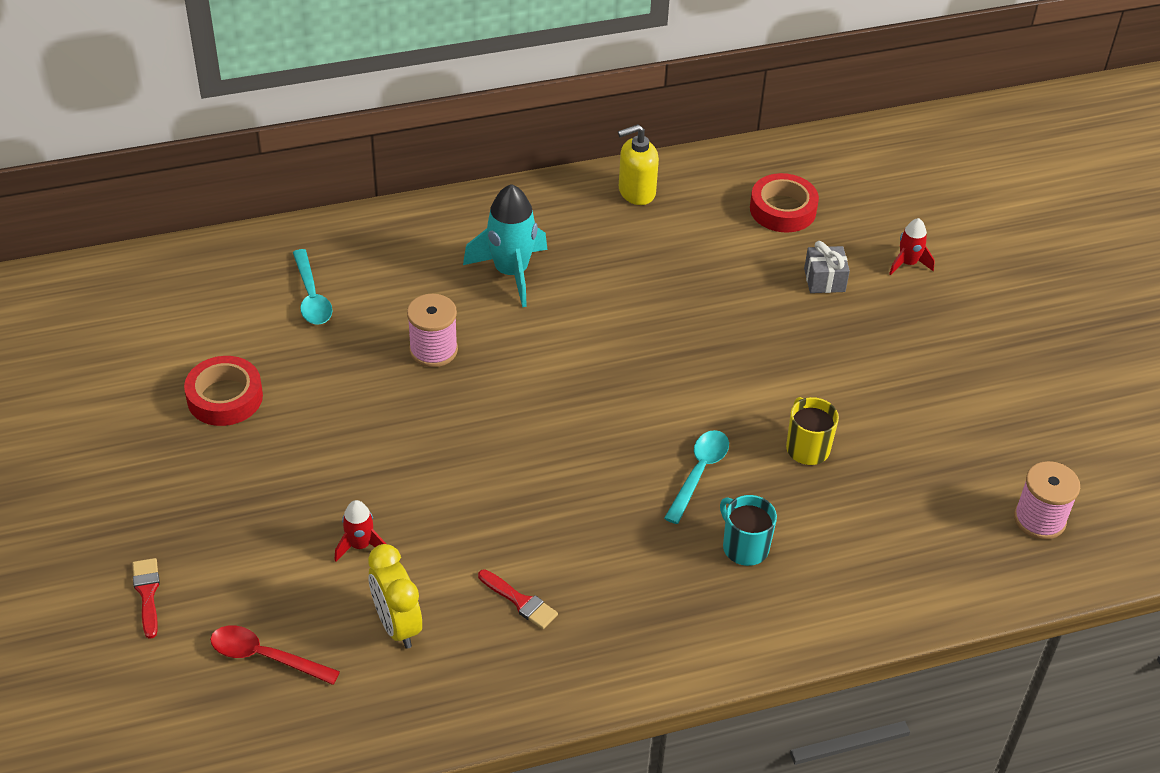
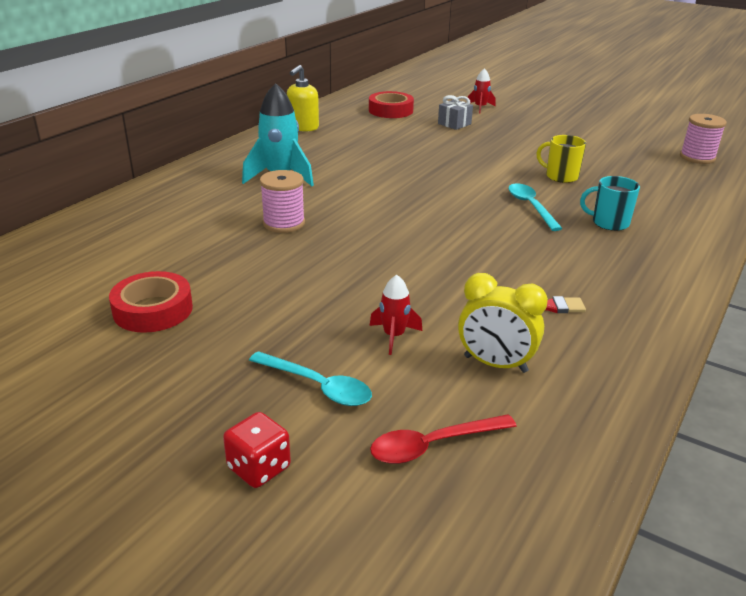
camera: 40 degrees left, 15 degrees down
(147, 593) = (259, 468): red brush -> red dice
(311, 297) = (151, 234): turquoise spoon -> turquoise spoon (318, 386)

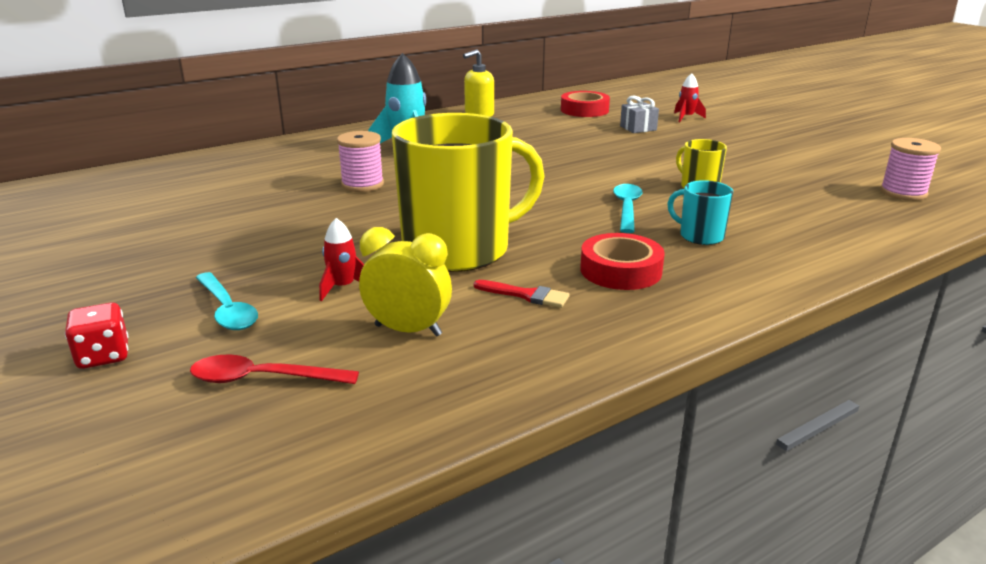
camera: 25 degrees right, 5 degrees down
(153, 310) = (175, 228): red tape -> red tape (620, 270)
(447, 275) = (459, 250): none -> yellow mug
(495, 364) = (408, 330): yellow clock -> yellow clock turned 150 degrees clockwise

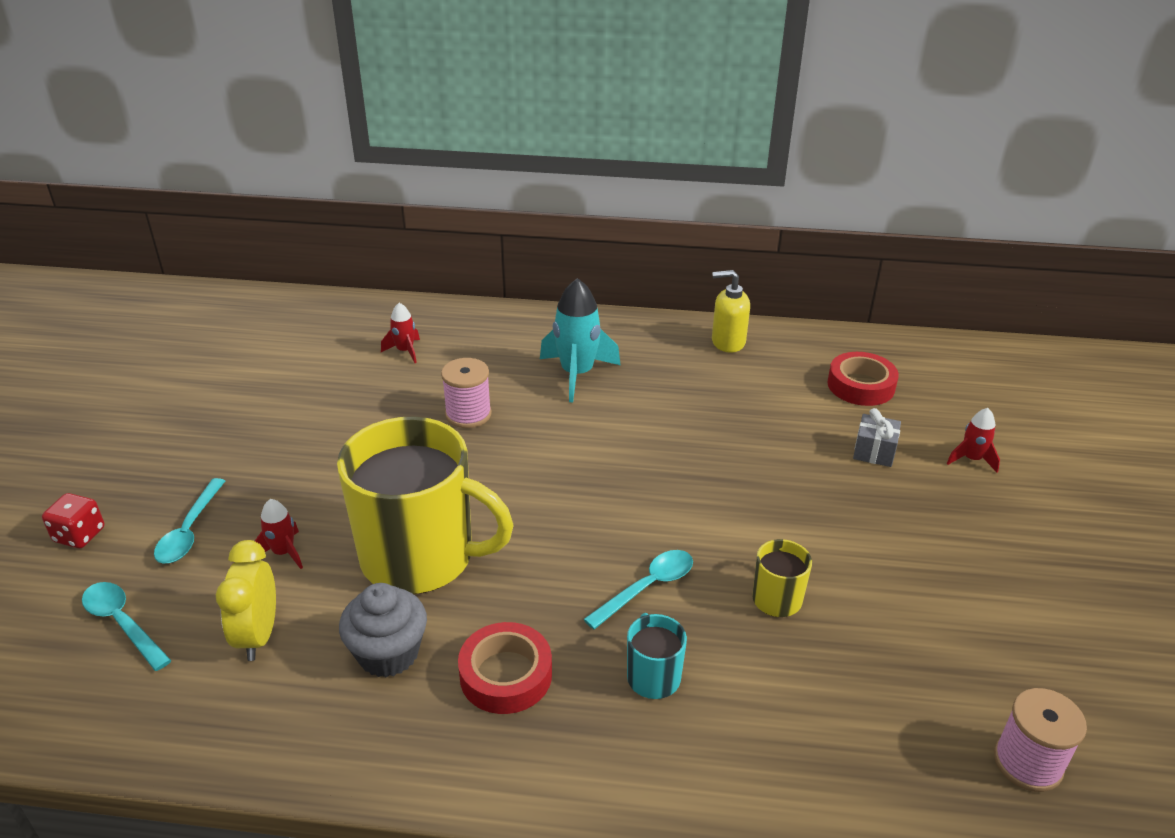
camera: 40 degrees right, 10 degrees up
(249, 174) = (405, 351): none -> red rocket
(262, 379) = (122, 623): red spoon -> turquoise spoon
(408, 330) = (258, 635): yellow clock -> yellow clock turned 150 degrees counterclockwise
(526, 295) = (388, 653): red brush -> grey cupcake

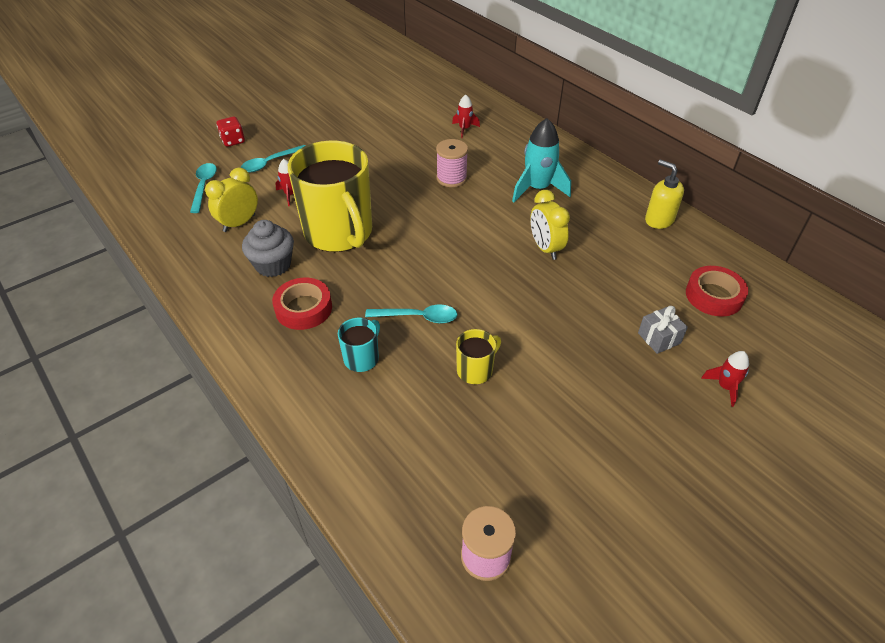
camera: 45 degrees right, 10 degrees up
(669, 431) = (545, 248): none -> yellow clock

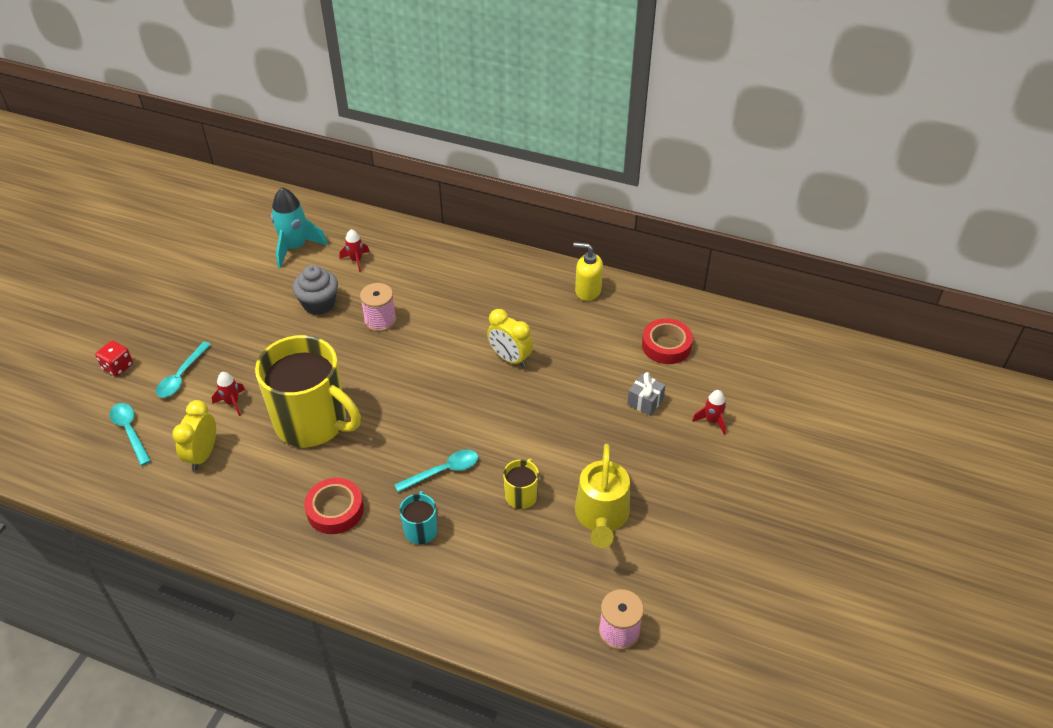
camera: 30 degrees left, 0 degrees up
(273, 265) = (272, 482): grey cupcake -> grey cupcake (319, 304)
(537, 189) = (467, 300): turquoise rocket -> turquoise rocket (295, 247)
(543, 427) = (601, 516): none -> yellow watering can

